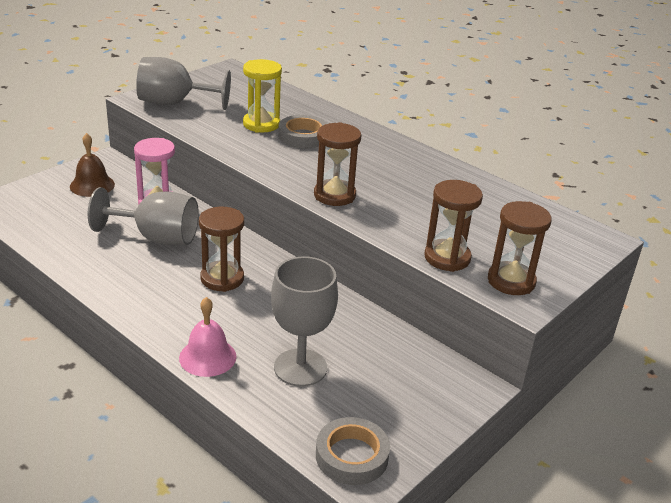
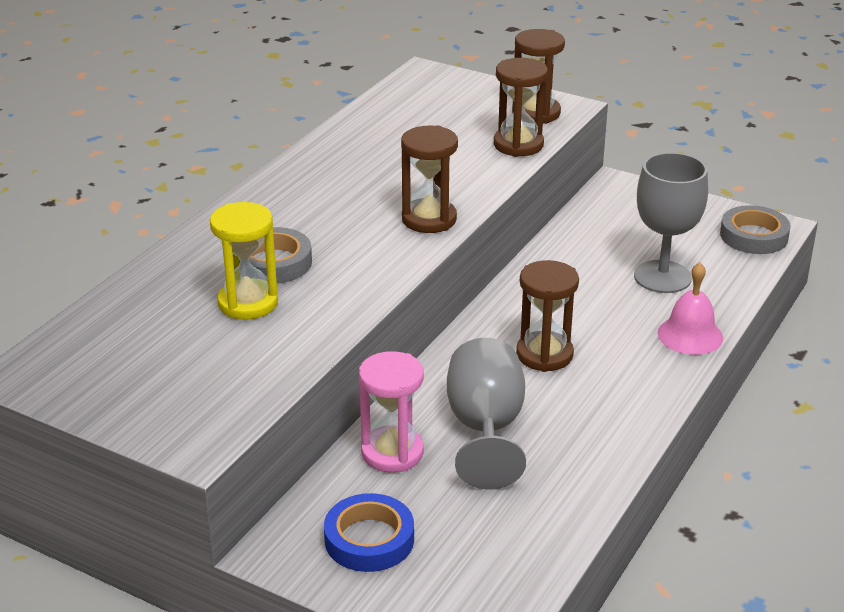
camera: 100 degrees left, 0 degrees up
(92, 185) = (369, 539): brown bell -> blue tape
(174, 103) = (202, 402): grey goblet -> none

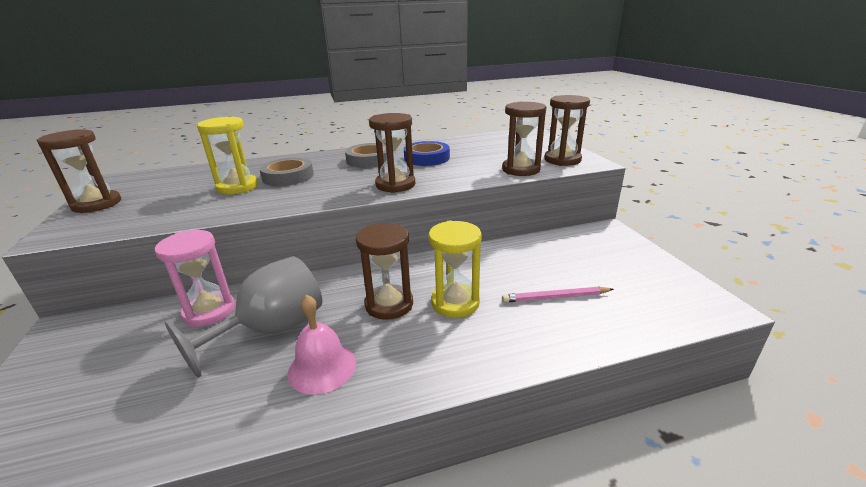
camera: 45 degrees right, 5 degrees down
(123, 405) = (97, 204): none -> brown hourglass
(369, 539) = (93, 355): blue tape -> blue tape (426, 158)
(595, 323) = (455, 303): none -> yellow hourglass
(662, 277) = (555, 297): grey goblet -> pink pencil
(690, 335) = (511, 350): pink bell -> pink bell (322, 367)
(754, 236) = (684, 304): grey tape -> grey tape (369, 160)

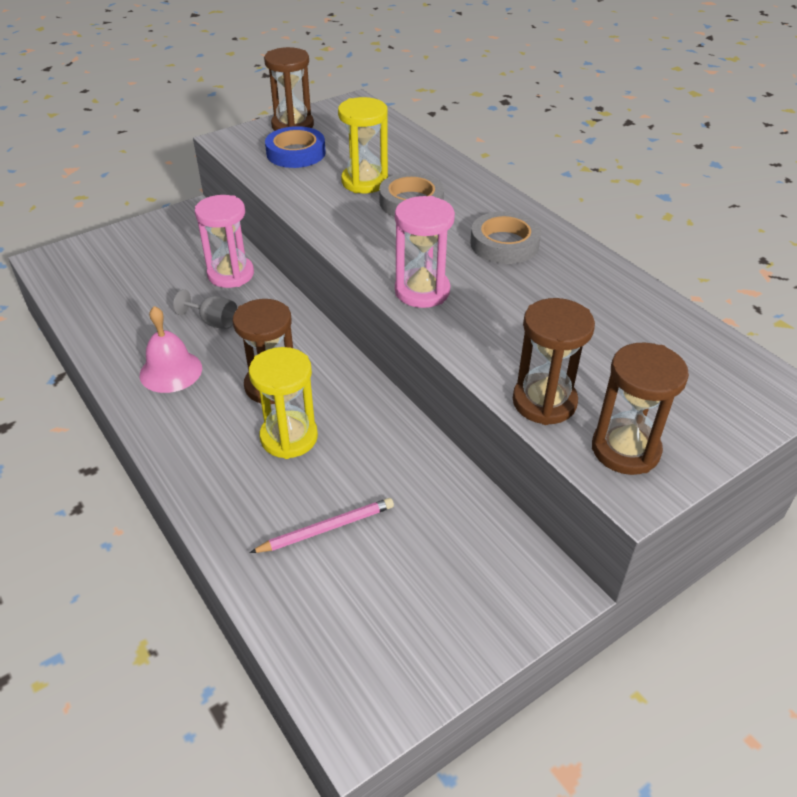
camera: 70 degrees right, 15 degrees up
(271, 330) = (213, 322): grey goblet -> grey goblet, size x0.49
(395, 185) = (422, 291): brown hourglass -> pink hourglass
(426, 158) = (543, 293): blue tape -> blue tape (296, 153)
(555, 297) = (326, 528): pink pencil -> pink pencil turned 90 degrees clockwise

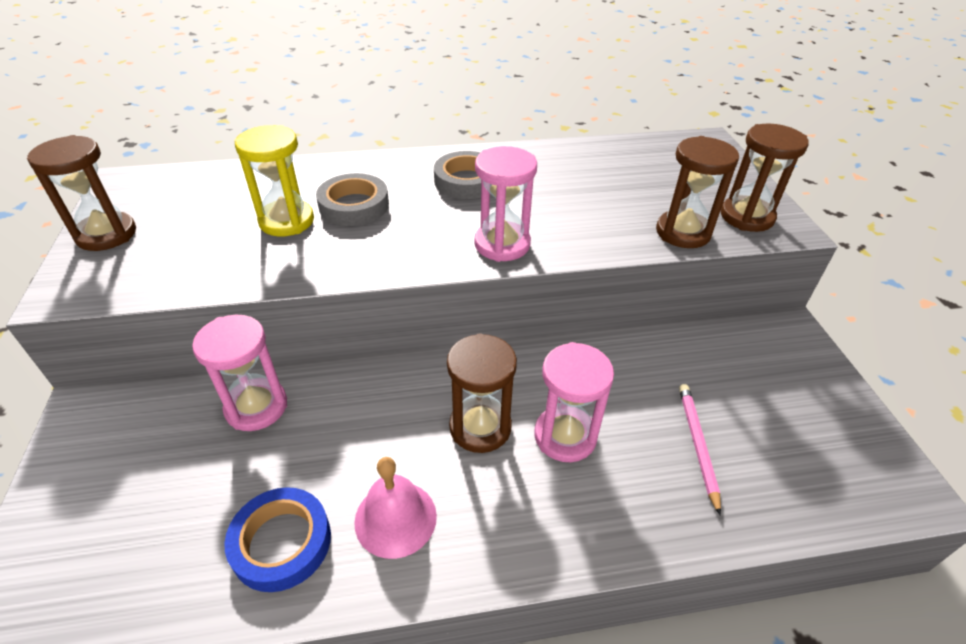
camera: 65 degrees left, 0 degrees up
(213, 322) = (333, 449): grey goblet -> none
(289, 437) = (565, 436): yellow hourglass -> pink hourglass
(296, 153) = (170, 249): blue tape -> blue tape (281, 542)

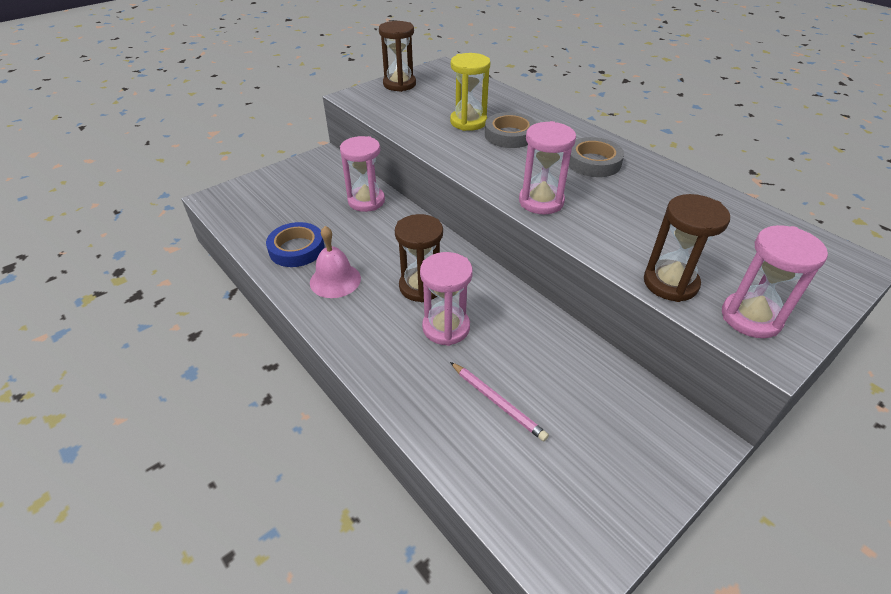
camera: 60 degrees right, 0 degrees up
(697, 445) = (497, 402): pink pencil -> pink pencil turned 75 degrees clockwise
(746, 217) = (750, 318): brown hourglass -> pink hourglass

